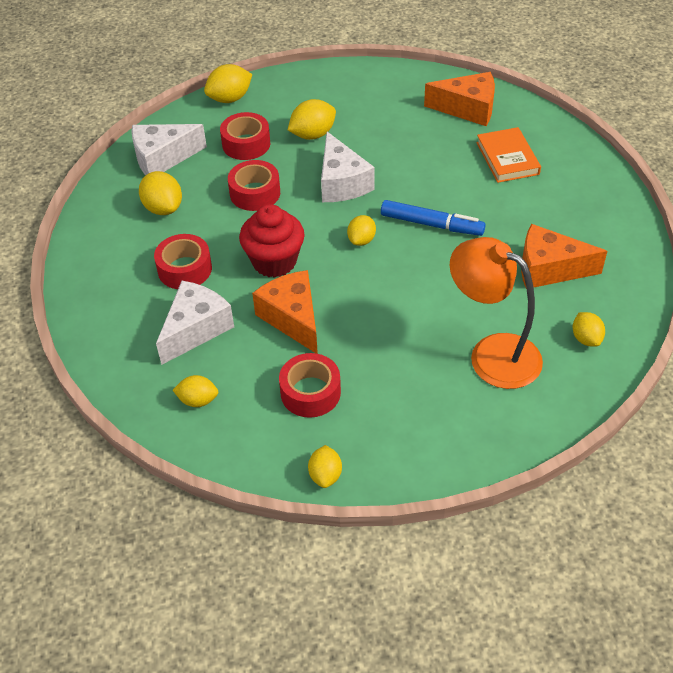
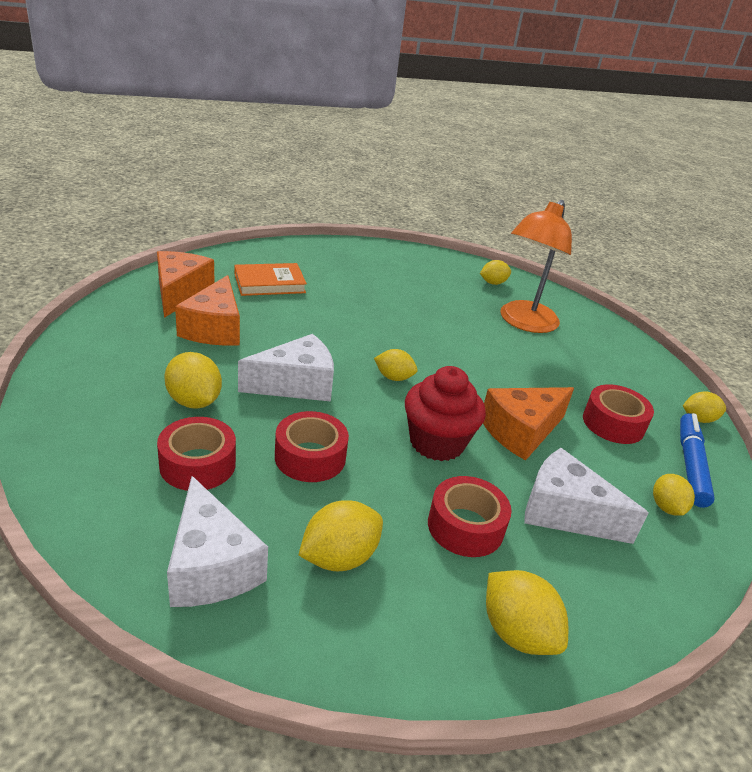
camera: 100 degrees left, 15 degrees down
(230, 99) = (69, 482): yellow lemon -> yellow lemon (517, 633)
(431, 224) = (366, 333): blue marker -> blue marker (690, 465)
(549, 269) = (420, 286): orange cheese -> orange cheese (214, 328)

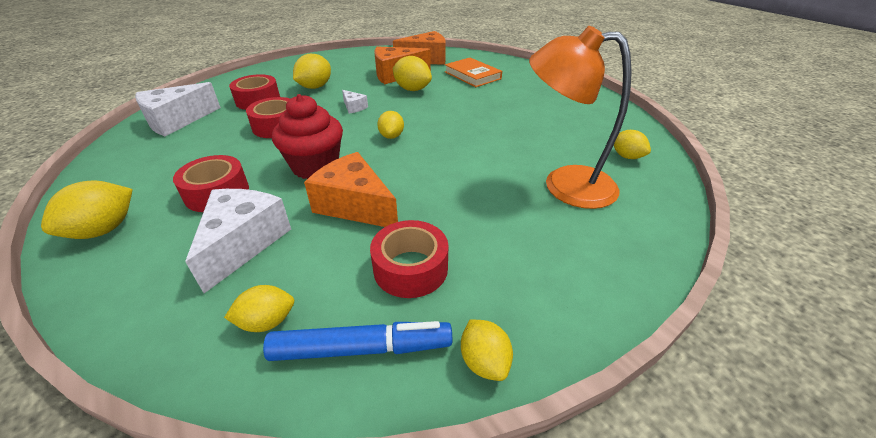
camera: 75 degrees right, 5 degrees up
(296, 384) = (354, 107): white cheese -> white cheese, size x0.47
(339, 557) = (183, 152): yellow lemon -> yellow lemon (412, 89)

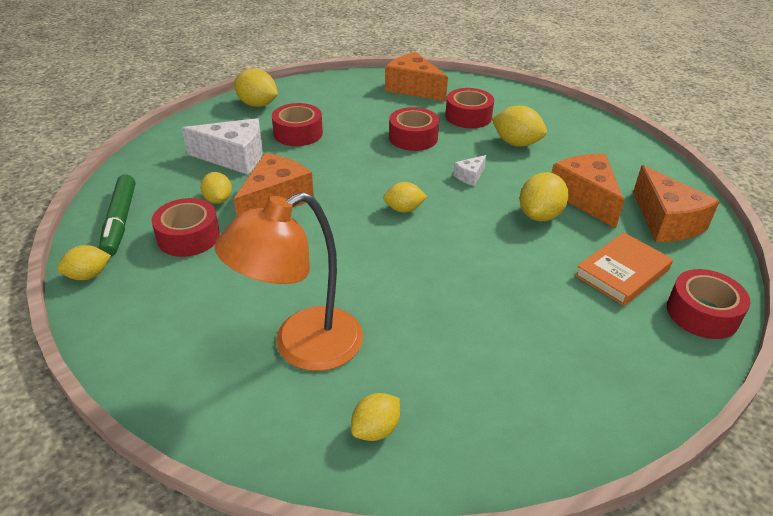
camera: 85 degrees right, 0 degrees up
(177, 121) = (413, 88): white cheese -> orange cheese
(267, 322) = (155, 182): yellow lemon -> yellow lemon (218, 200)
(315, 166) = (338, 171): red cupcake -> none
(361, 348) = (120, 221): blue marker -> green marker
(504, 64) = (702, 313): none -> red tape
(564, 185) = (302, 347): orange lamp -> orange lamp turned 135 degrees counterclockwise

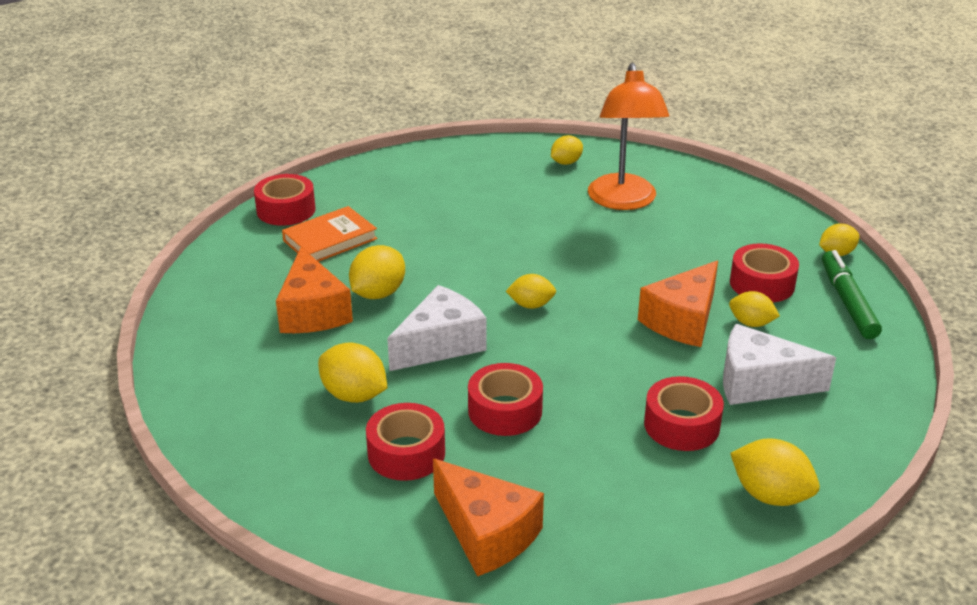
camera: 175 degrees left, 5 degrees down
(218, 200) = (751, 323): yellow lemon -> yellow lemon turned 45 degrees counterclockwise
(302, 347) = (623, 201): orange lamp -> orange lamp turned 120 degrees clockwise
(470, 176) = (440, 344): white cheese -> white cheese, size x2.12
(666, 221) = (242, 283): orange cheese -> none

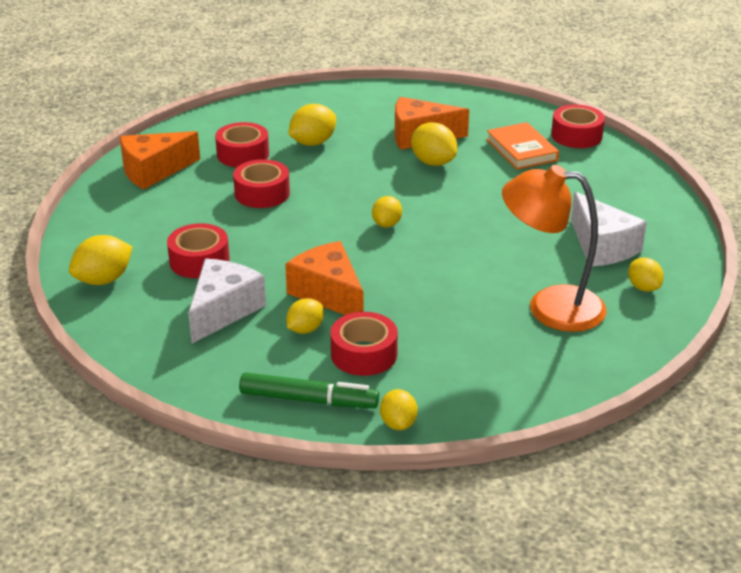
camera: 105 degrees right, 0 degrees up
(440, 344) = (353, 179): white cheese -> white cheese (601, 246)

